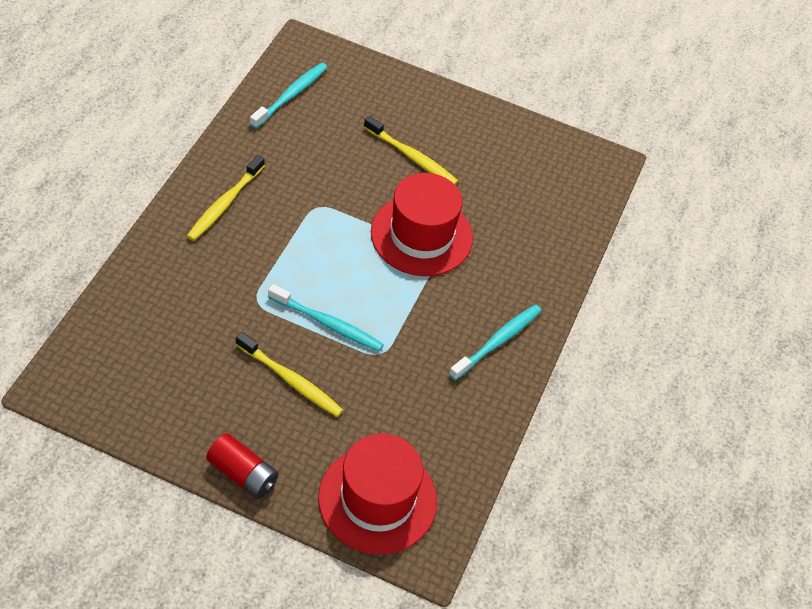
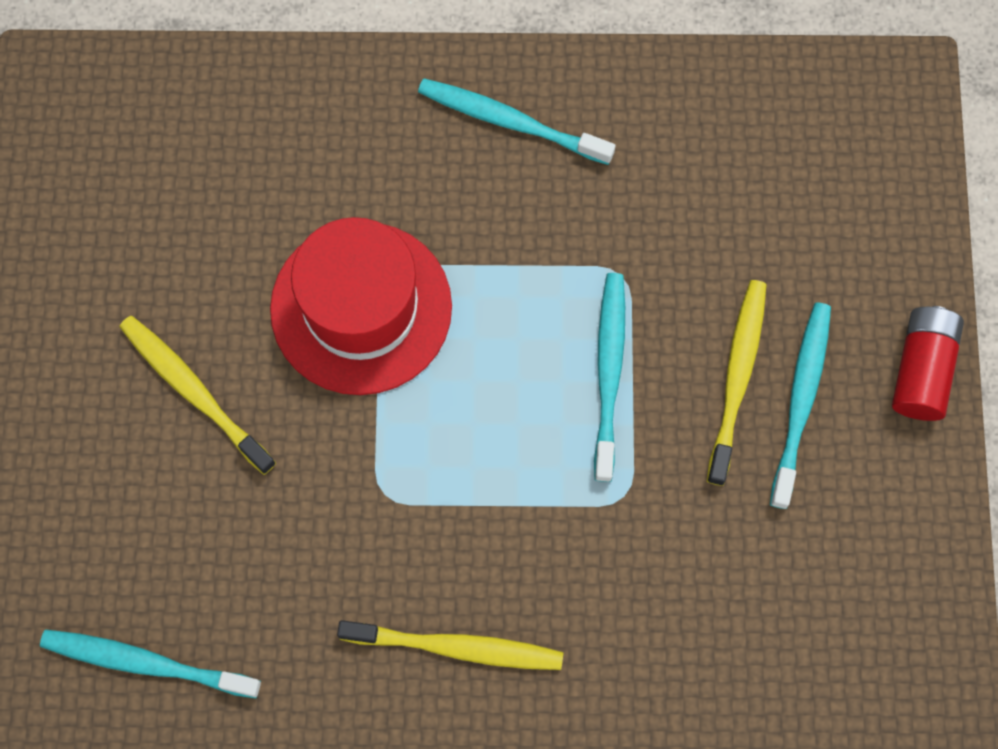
camera: 105 degrees left, 20 degrees up
(260, 404) = (800, 401): none -> turquoise toothbrush
(377, 499) = (858, 179): red hat -> none
(411, 157) = (195, 392): yellow toothbrush -> yellow toothbrush turned 60 degrees counterclockwise

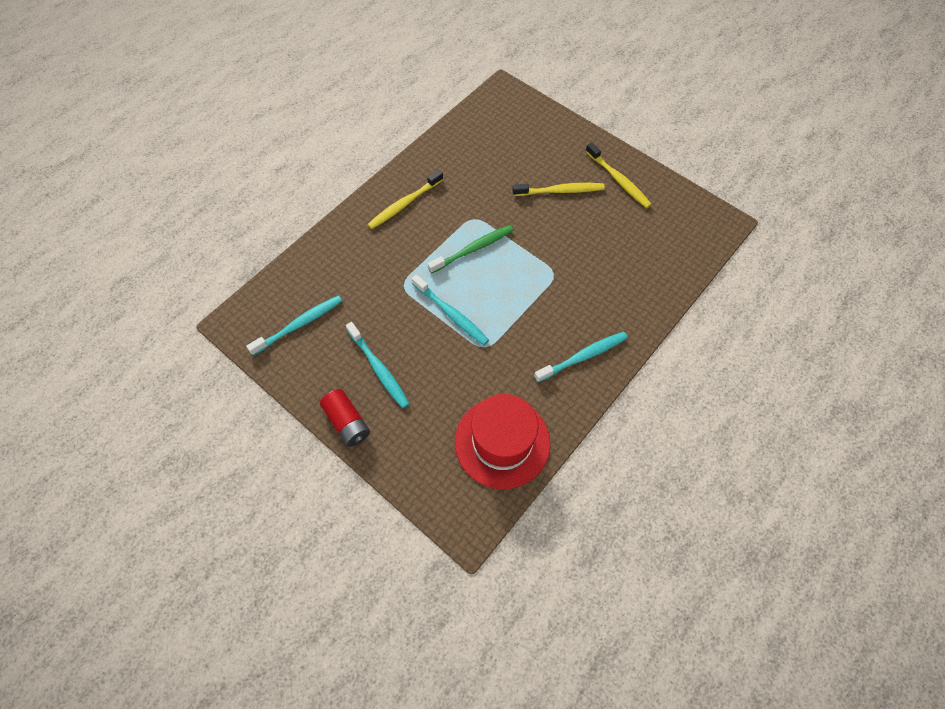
camera: 130 degrees right, 10 degrees down
(147, 663) = (481, 128): turquoise toothbrush -> turquoise toothbrush (299, 325)
(361, 308) = (548, 256): red hat -> red hat (502, 442)
(452, 441) = (473, 249): none -> green toothbrush
(737, 379) = (408, 354): yellow toothbrush -> yellow toothbrush (618, 180)

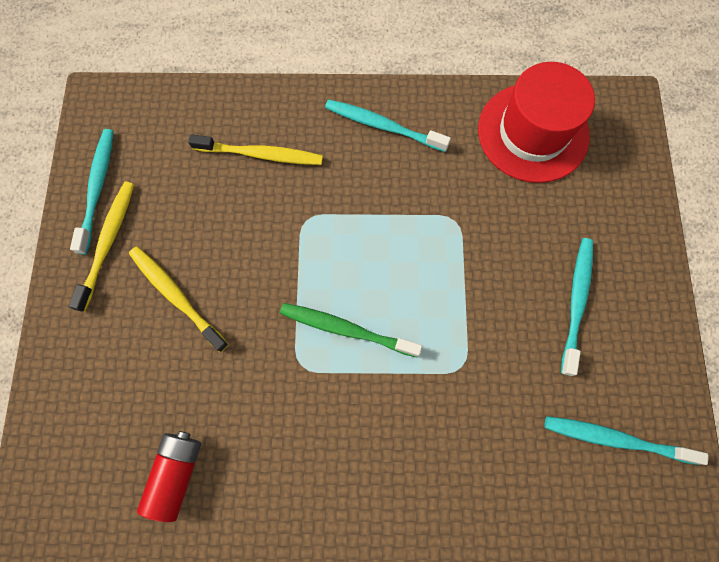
camera: 130 degrees left, 10 degrees up
(347, 422) = (654, 281): red battery -> red battery (176, 473)
(404, 204) = (349, 474): yellow toothbrush -> yellow toothbrush (260, 154)
(451, 314) = (449, 284): turquoise toothbrush -> turquoise toothbrush (97, 189)

